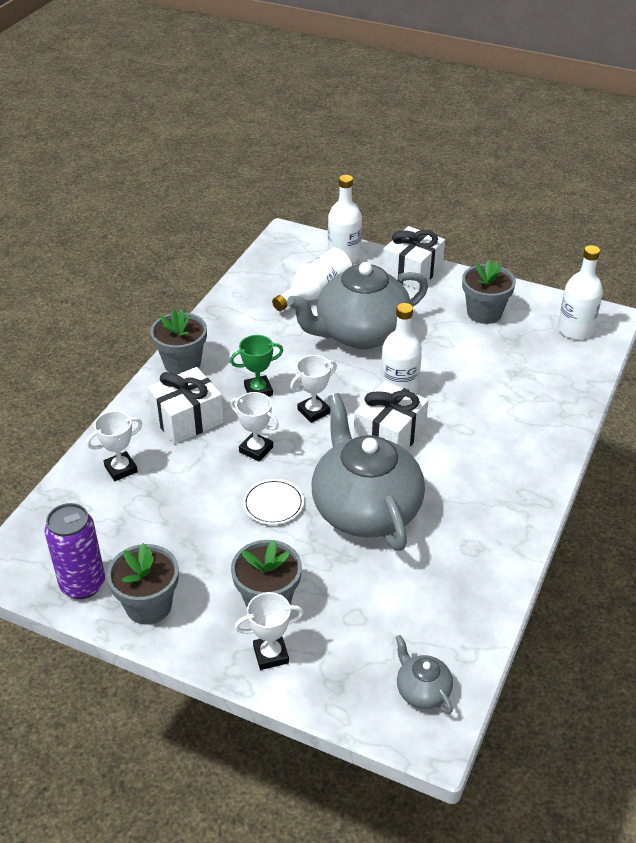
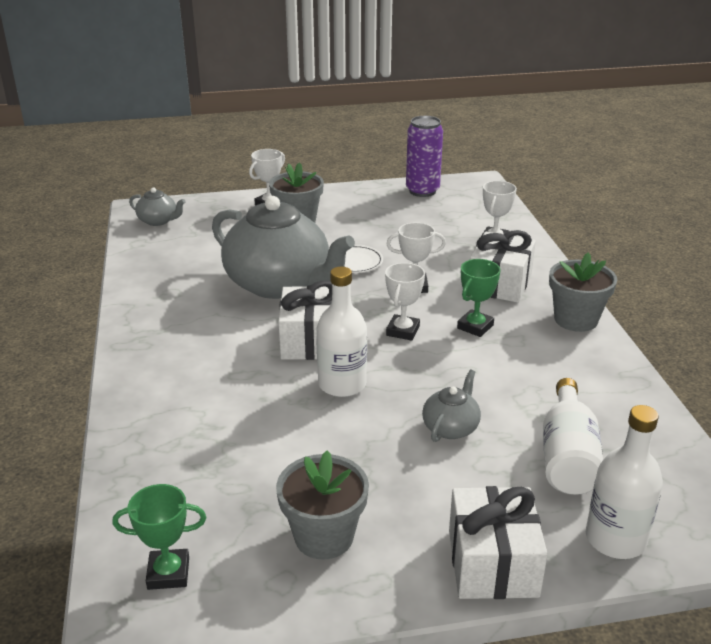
camera: 145 degrees right, 10 degrees down
(148, 605) = (370, 197): grey flower pot -> none
(360, 333) = (451, 427): grey teapot -> grey teapot, size x0.43
(575, 330) = (168, 573): white bottle -> green trophy

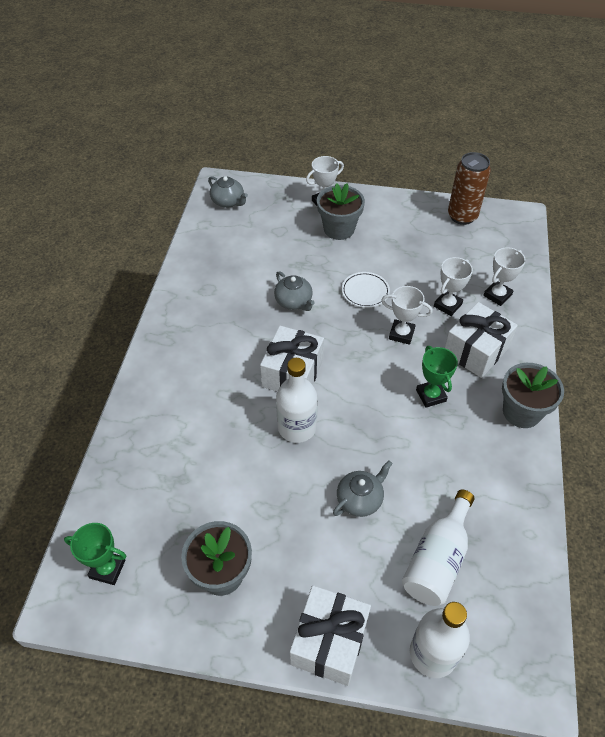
camera: 20 degrees right, 20 degrees up
(279, 284) = (294, 302): grey teapot -> grey teapot, size x0.43
(403, 331) = (369, 383): white trophy -> white trophy (447, 305)
(422, 191) = (462, 216): purple can -> brown can
(475, 327) = (431, 395): green trophy -> green trophy turned 75 degrees counterclockwise

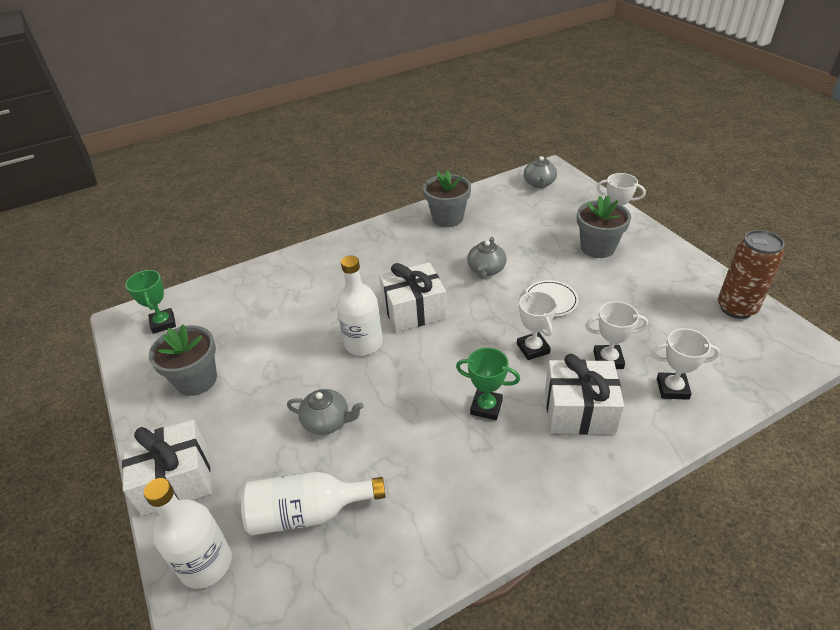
camera: 55 degrees right, 10 degrees down
(431, 395) = (486, 407): green trophy -> green trophy turned 75 degrees clockwise
(521, 412) = (544, 490): grey flower pot -> grey flower pot (447, 218)

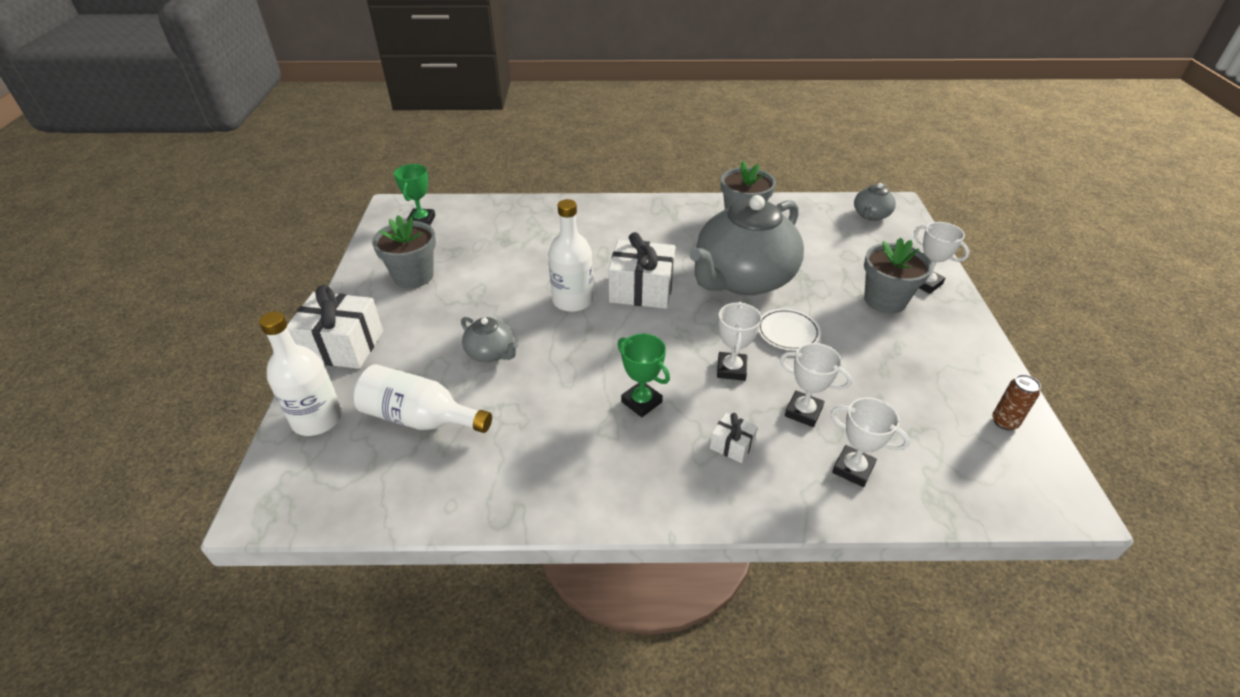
camera: 25 degrees right, 0 degrees up
(486, 270) = (743, 279): grey teapot -> grey teapot, size x2.32
(579, 410) = (732, 445): white gift -> white gift, size x0.48
(736, 308) = (1004, 422): brown can -> brown can, size x0.53

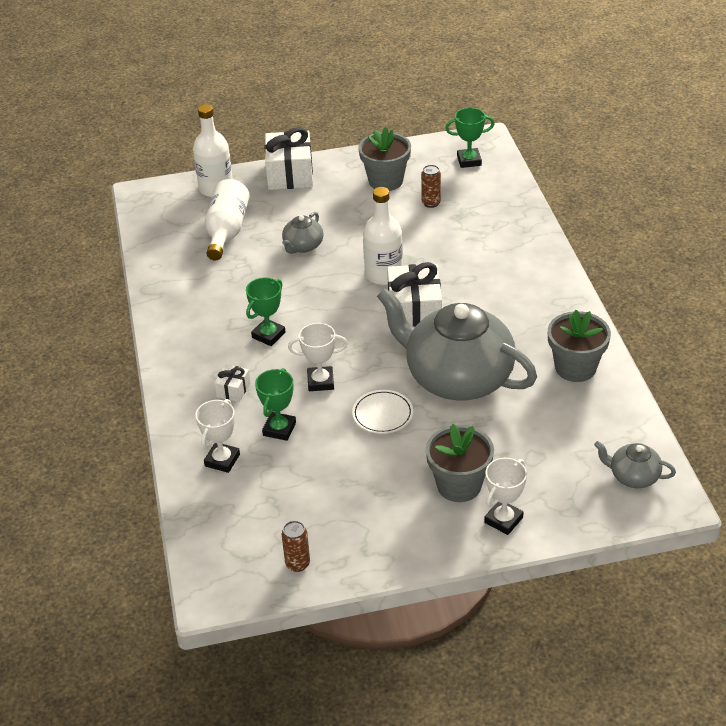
camera: 80 degrees right, 0 degrees up
(473, 253) = (431, 203): none -> brown can
(803, 412) = (279, 429): white trophy -> green trophy

